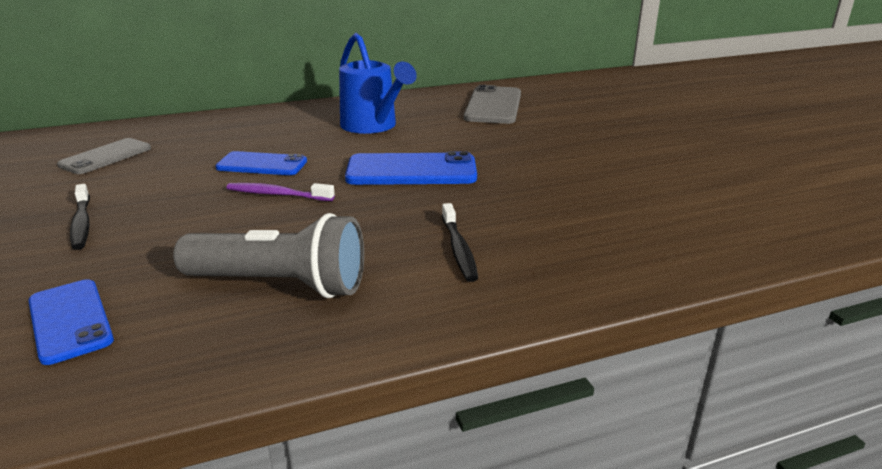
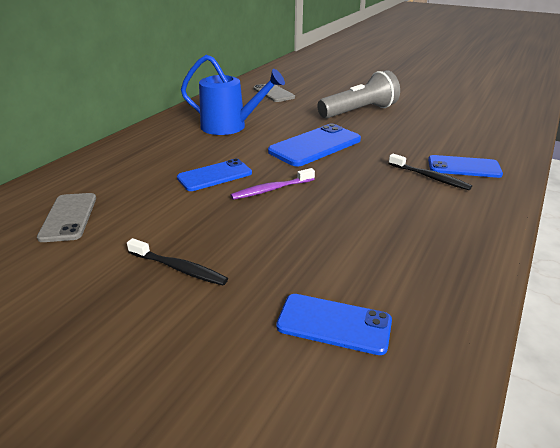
camera: 40 degrees left, 5 degrees up
(280, 285) = (395, 236): grey flashlight -> grey flashlight (359, 111)
(493, 106) = (273, 93): grey phone -> grey phone, size x0.67
(530, 256) = (464, 167): none -> blue phone

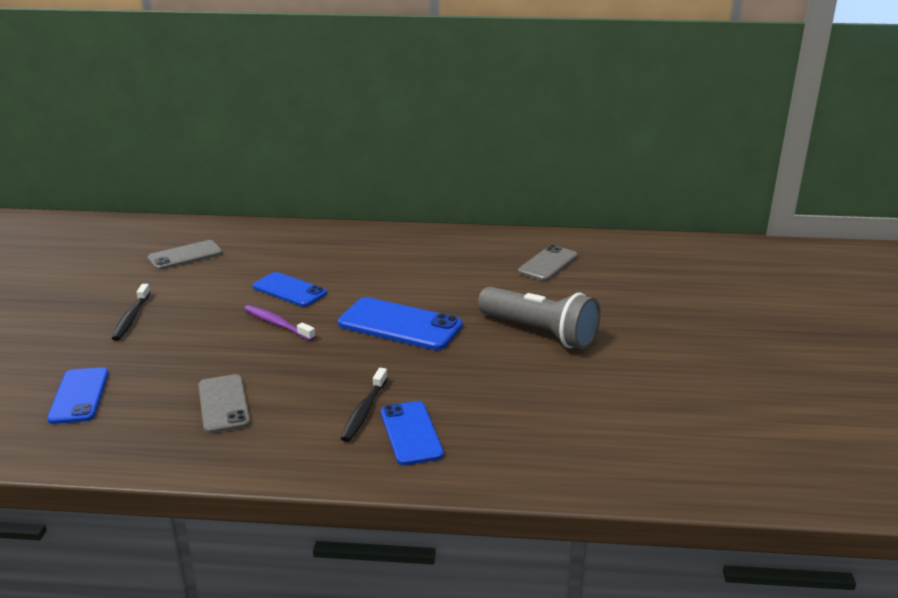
camera: 65 degrees right, 5 degrees down
(230, 127) = (413, 267): blue watering can -> none
(394, 233) = (223, 404): none -> grey phone

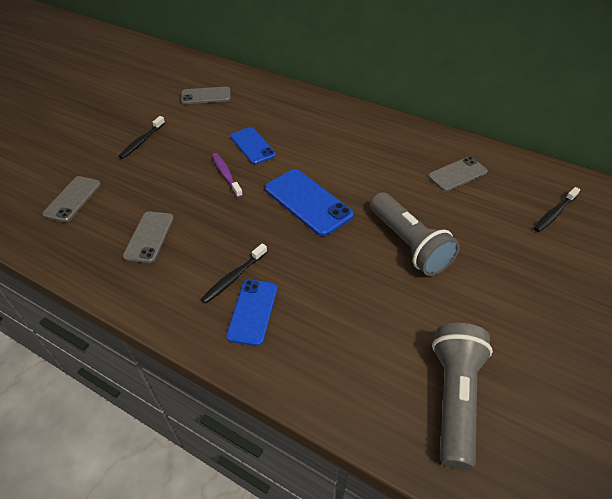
camera: 25 degrees right, 20 degrees up
(79, 396) = (73, 199): blue phone -> grey phone
(665, 273) = (554, 213): none -> black toothbrush
(672, 436) = (454, 397): none -> grey flashlight

